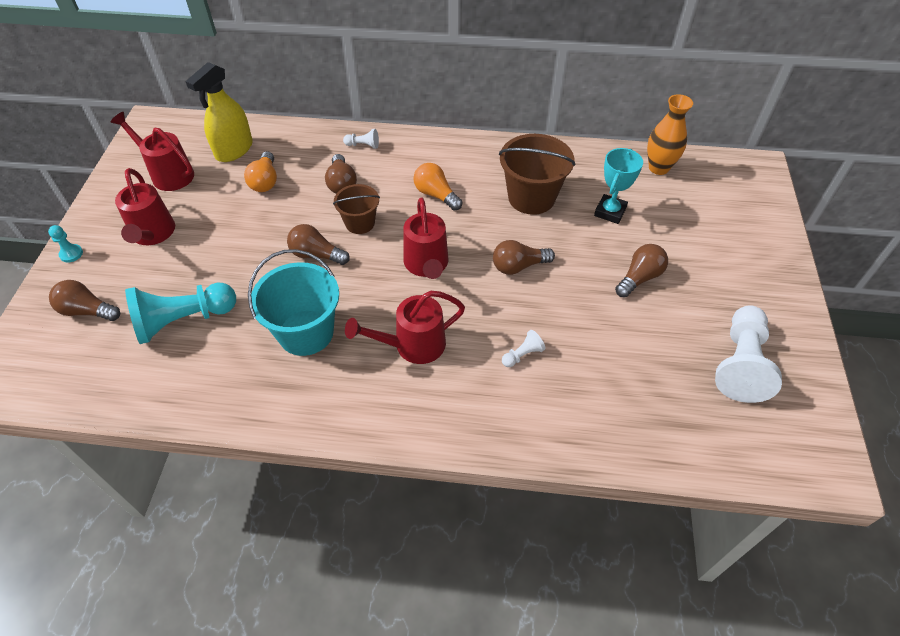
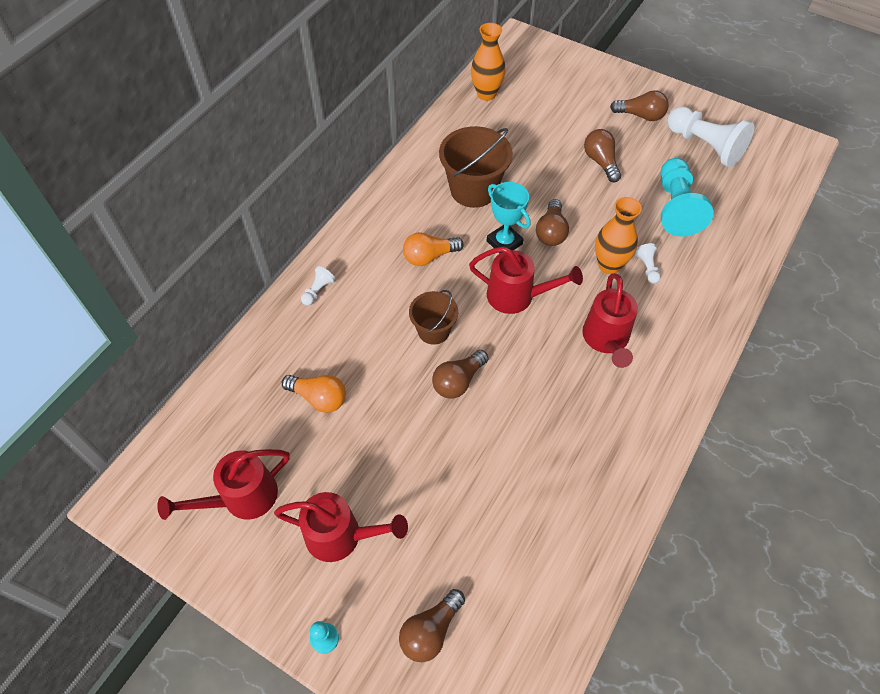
camera: 65 degrees left, 5 degrees up
(183, 320) = (491, 529): turquoise pawn -> turquoise pawn (675, 207)
(234, 150) = (244, 416): yellow spray bottle -> none
(306, 332) = (556, 419): turquoise bucket -> none
(341, 183) = (366, 328): brown light bulb -> brown light bulb (640, 115)
(506, 322) = (609, 265): none -> orange vase
(610, 212) = (520, 147): turquoise trophy -> turquoise trophy (504, 242)

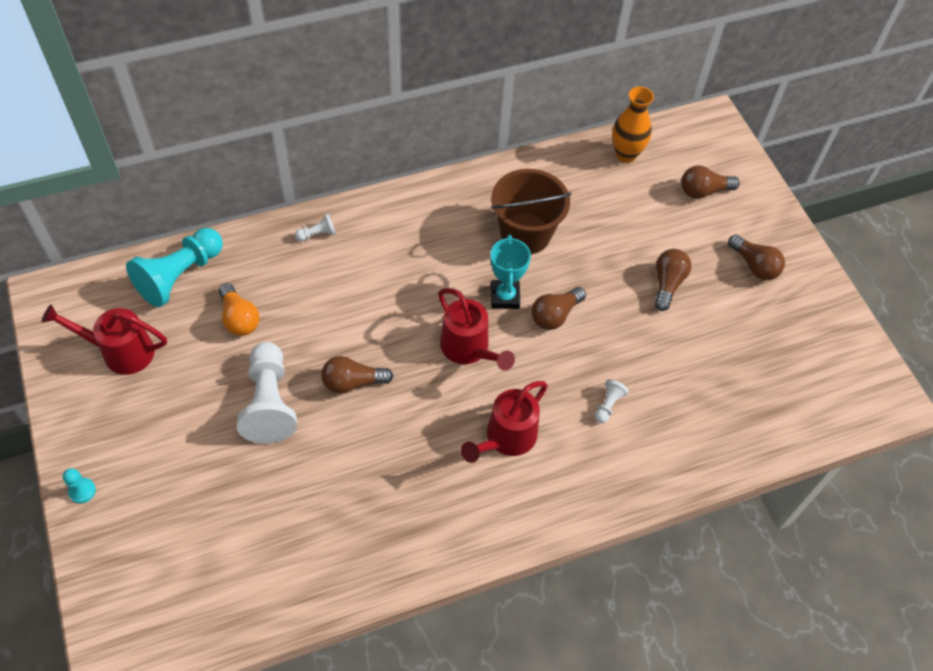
camera: 35 degrees right, 0 degrees up
(342, 536) = (159, 431): red watering can -> none
(429, 256) = (431, 266): orange light bulb -> none
(430, 630) = (153, 545): brown light bulb -> brown light bulb (703, 191)
(433, 331) = (374, 329): brown bucket -> none
(609, 265) = (576, 379): orange vase -> none
(675, 207) = (694, 371): turquoise pawn -> turquoise pawn (180, 276)
(705, 146) = (788, 335): white pawn -> white pawn (269, 403)

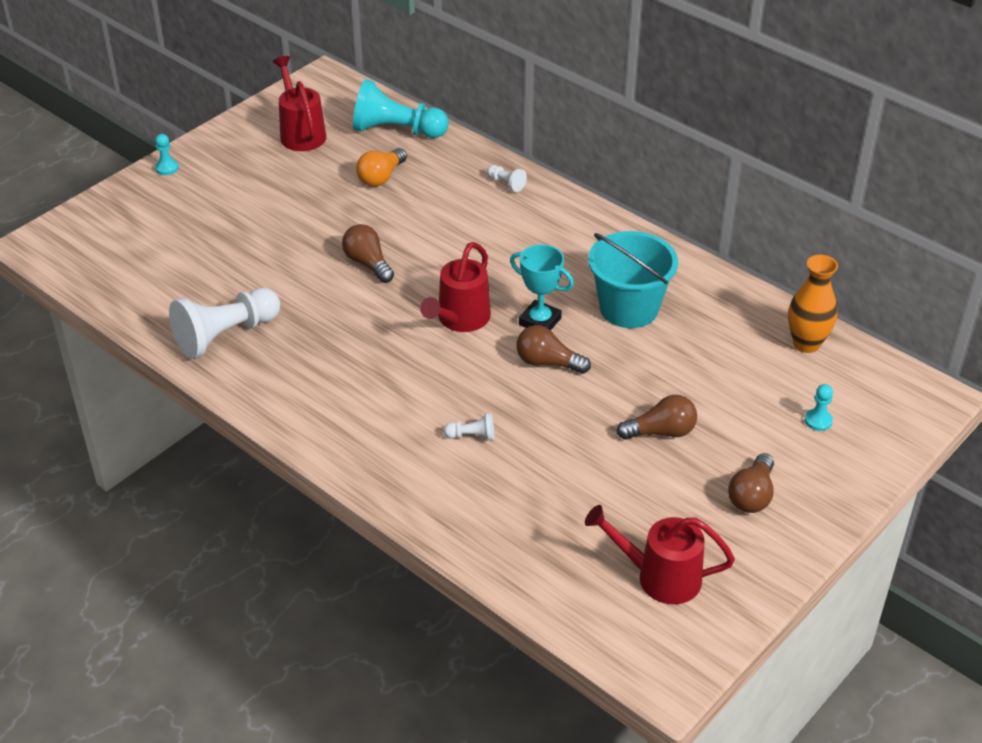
camera: 65 degrees right, 15 degrees down
(269, 403) = (312, 226): white pawn -> white pawn (225, 335)
(505, 297) = (540, 321): turquoise trophy -> turquoise trophy turned 60 degrees clockwise
(505, 439) = (380, 378): red watering can -> red watering can (658, 577)
(525, 233) = (629, 308): brown bucket -> turquoise bucket
(703, 191) = (818, 421): brown light bulb -> turquoise pawn

